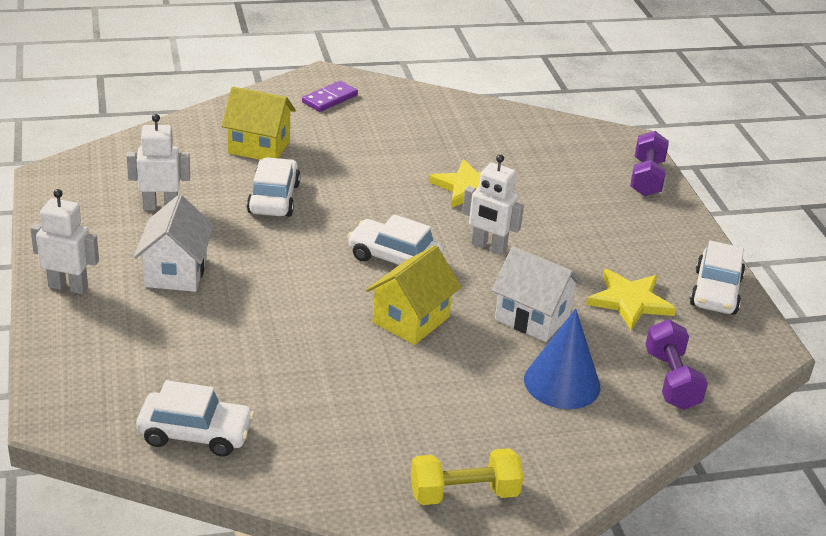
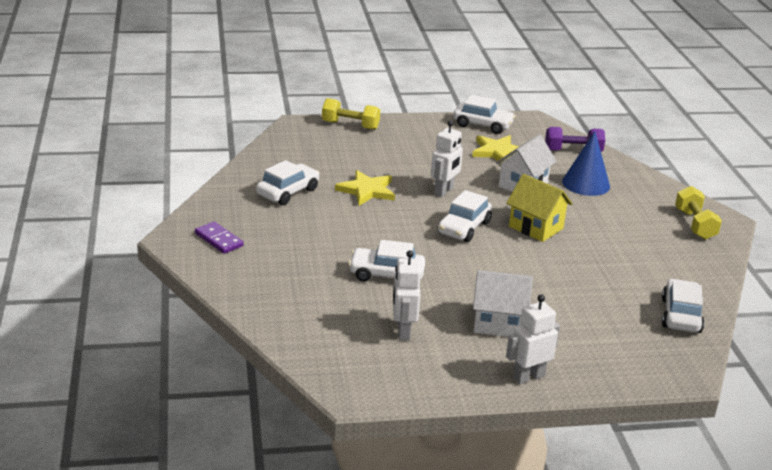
camera: 85 degrees left, 5 degrees down
(68, 286) = (528, 377): white robot -> white robot turned 45 degrees clockwise
(259, 147) = (303, 279): yellow house -> none
(446, 136) = (288, 192): none -> white car
(646, 178) = (350, 125): purple dumbbell -> yellow dumbbell

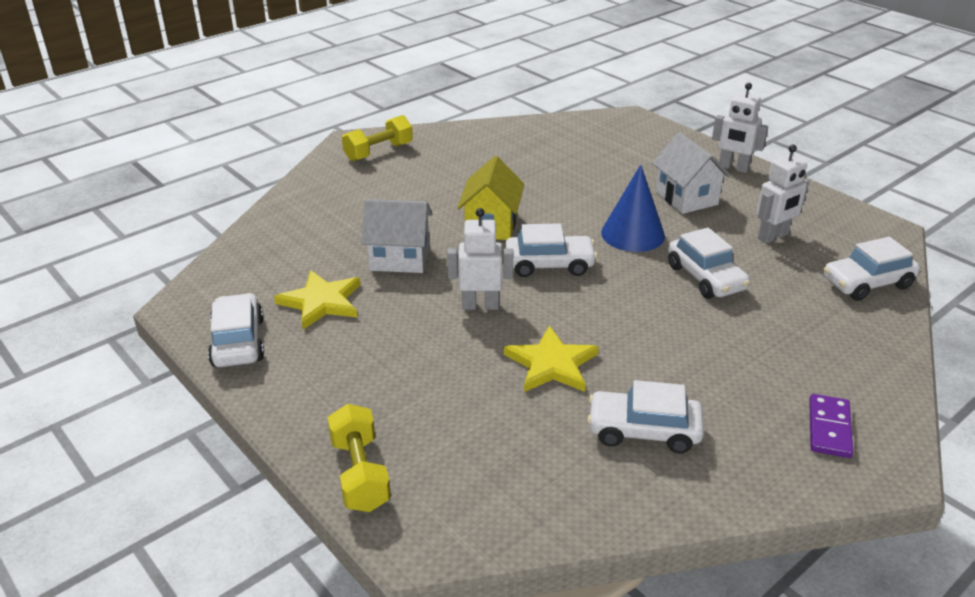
camera: 120 degrees left, 5 degrees up
(573, 151) = (264, 251): purple dumbbell -> none
(586, 183) = (350, 223): blue cone -> blue cone (632, 234)
(680, 315) = (552, 132): white car -> white car (867, 283)

